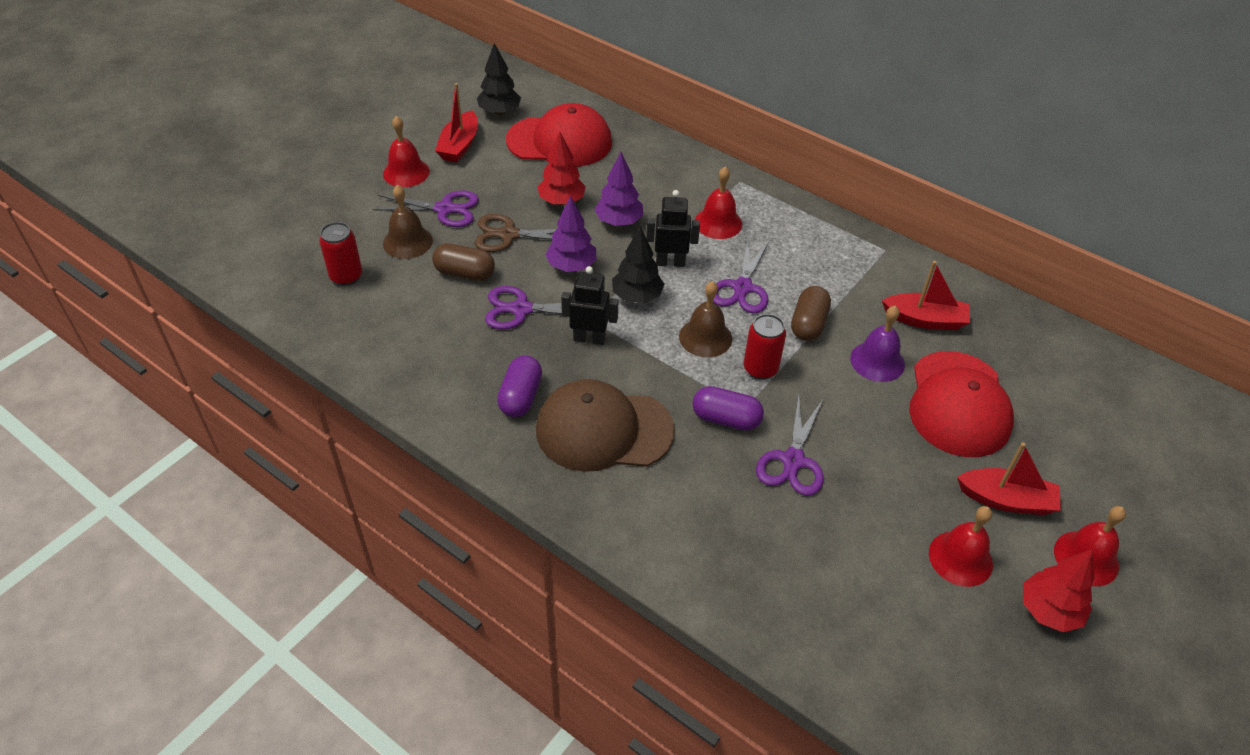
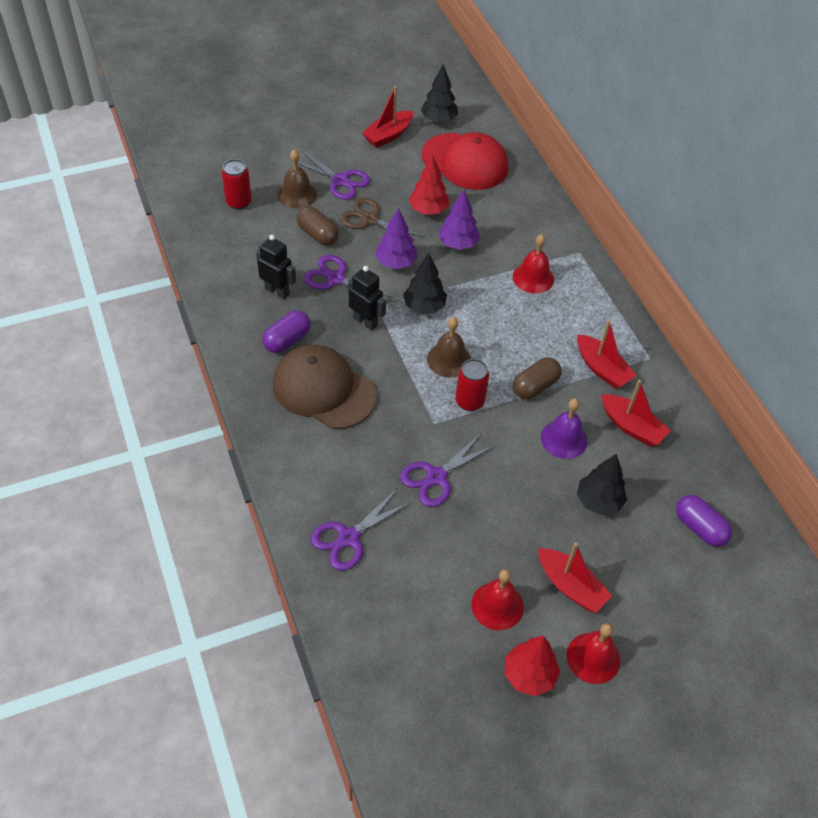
camera: 30 degrees right, 5 degrees up
(406, 172) = (335, 141): red bell -> none
(670, 262) = (470, 292): black robot -> black robot (277, 291)
(726, 419) = (413, 424): purple capsule -> purple capsule (699, 528)
(742, 288) = (508, 336): purple scissors -> purple scissors (349, 538)
(853, 279) = (602, 369): none -> red boat
(958, 404) = (598, 501): red cap -> black tree

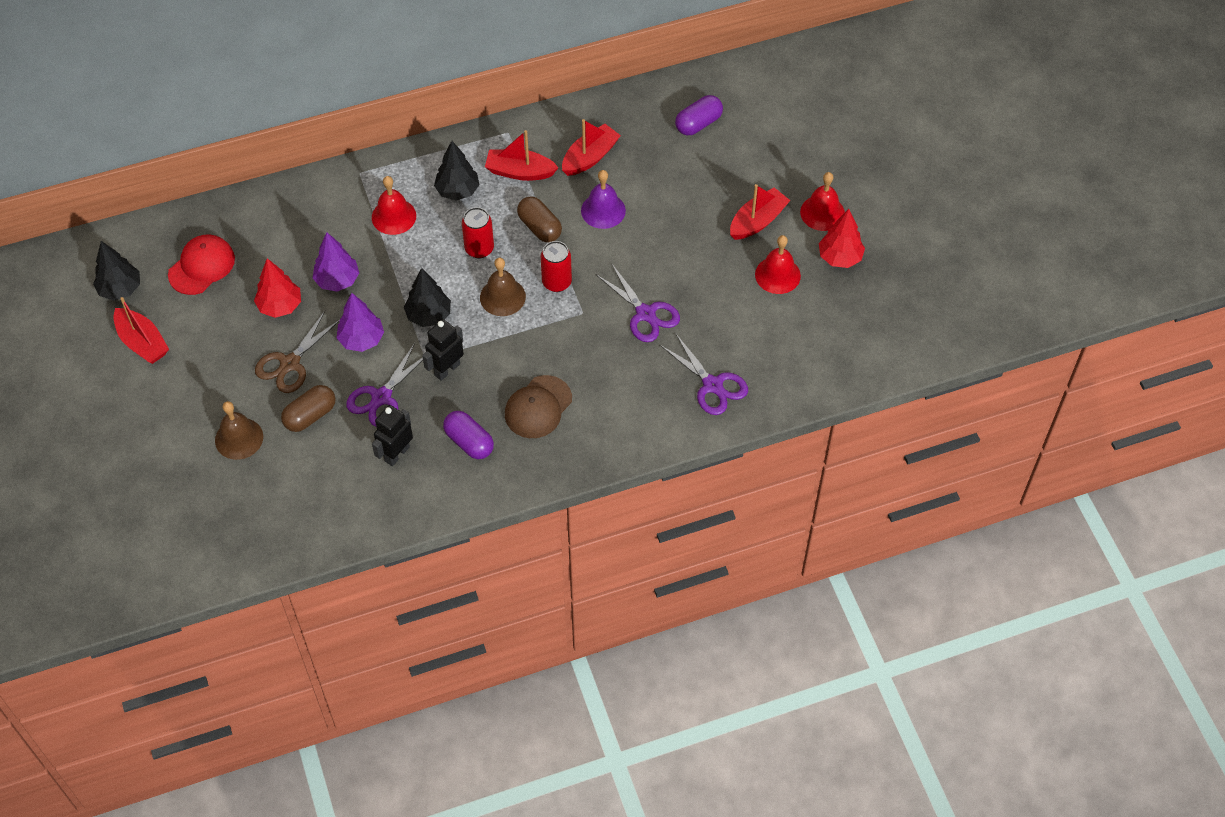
camera: 85 degrees left, 5 degrees up
(238, 202) = (246, 500): red can -> red can (479, 249)
(323, 390) = (538, 407): brown cap -> brown cap, size x0.67
(340, 181) = (219, 393): purple scissors -> none
(465, 162) = (202, 266): red cap -> red cap, size x0.67
(598, 501) = (672, 191): black tree -> black tree (457, 191)
(602, 369) = (520, 171): red boat -> red boat turned 135 degrees counterclockwise

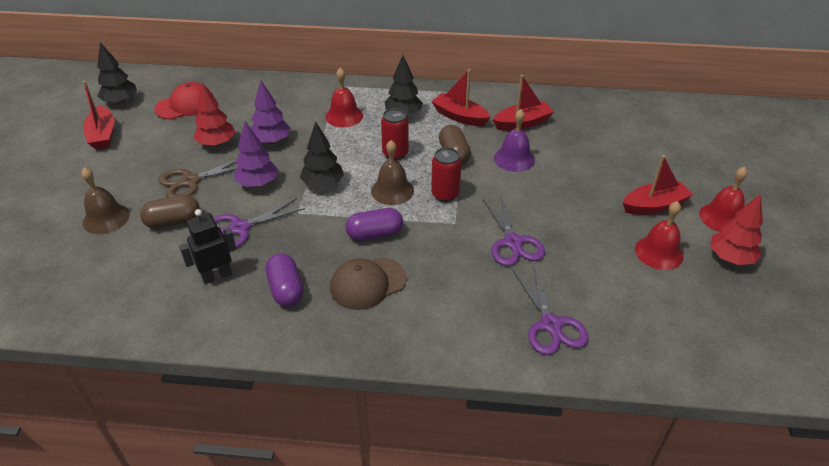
camera: 25 degrees right, 15 degrees down
(447, 369) = (309, 226): black robot -> none
(698, 123) = (626, 127): purple capsule -> purple capsule (375, 234)

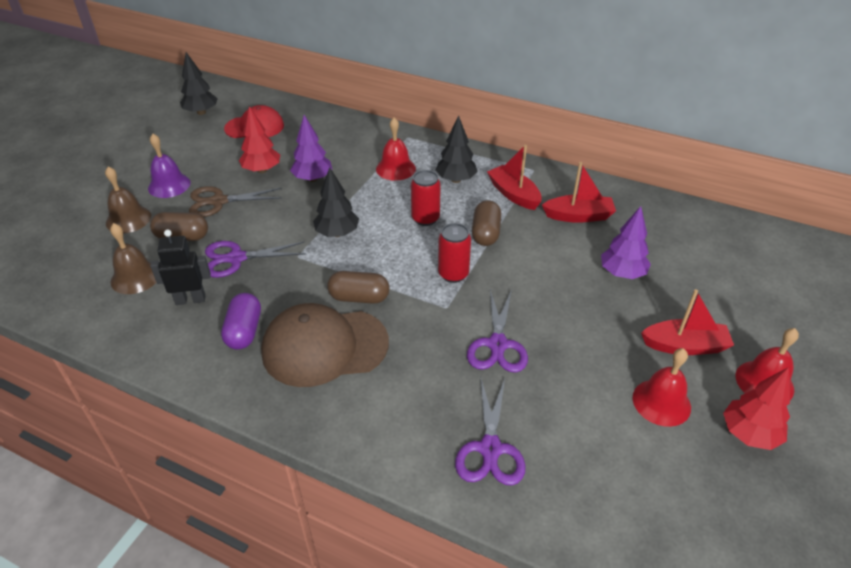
camera: 20 degrees right, 0 degrees up
(103, 135) = (169, 140): red boat -> none
(258, 183) = (277, 218): purple tree -> purple tree (622, 273)
(368, 283) = (324, 347): brown cap -> brown cap, size x1.50
(375, 234) = (359, 298): purple capsule -> brown capsule
(392, 190) = (401, 256): brown bell -> brown bell (135, 277)
(514, 159) = (548, 253): purple bell -> purple bell (169, 185)

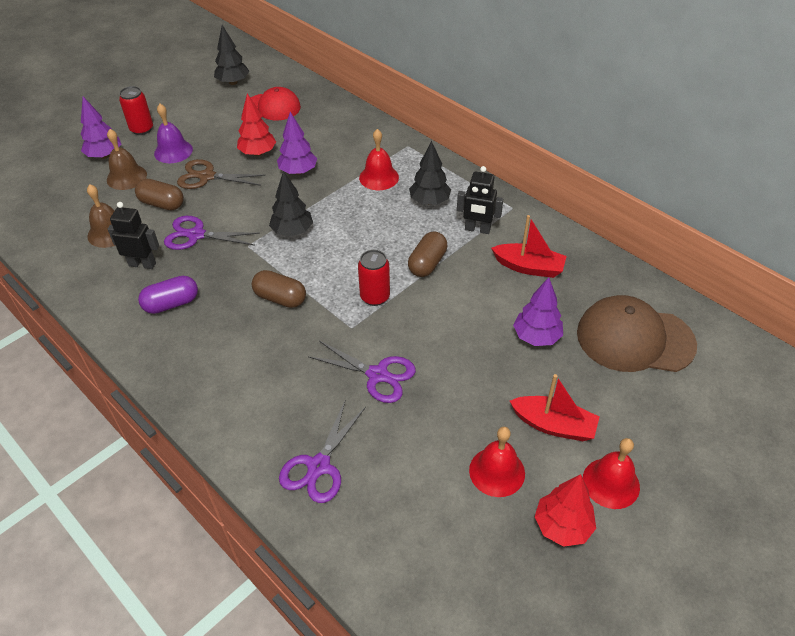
camera: 20 degrees right, 5 degrees up
(92, 204) = (104, 155): none -> purple tree
(244, 331) = (171, 304): purple capsule -> purple capsule turned 45 degrees clockwise
(324, 347) = (228, 336): brown cap -> brown cap (634, 339)
(425, 218) = (379, 235): red can -> red can (142, 129)
(497, 344) = (377, 375): purple scissors -> purple scissors turned 90 degrees counterclockwise
(513, 194) = (477, 229): red boat -> black robot

